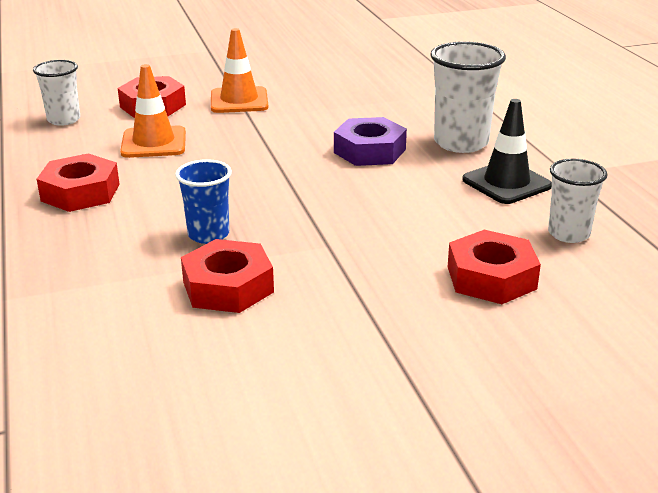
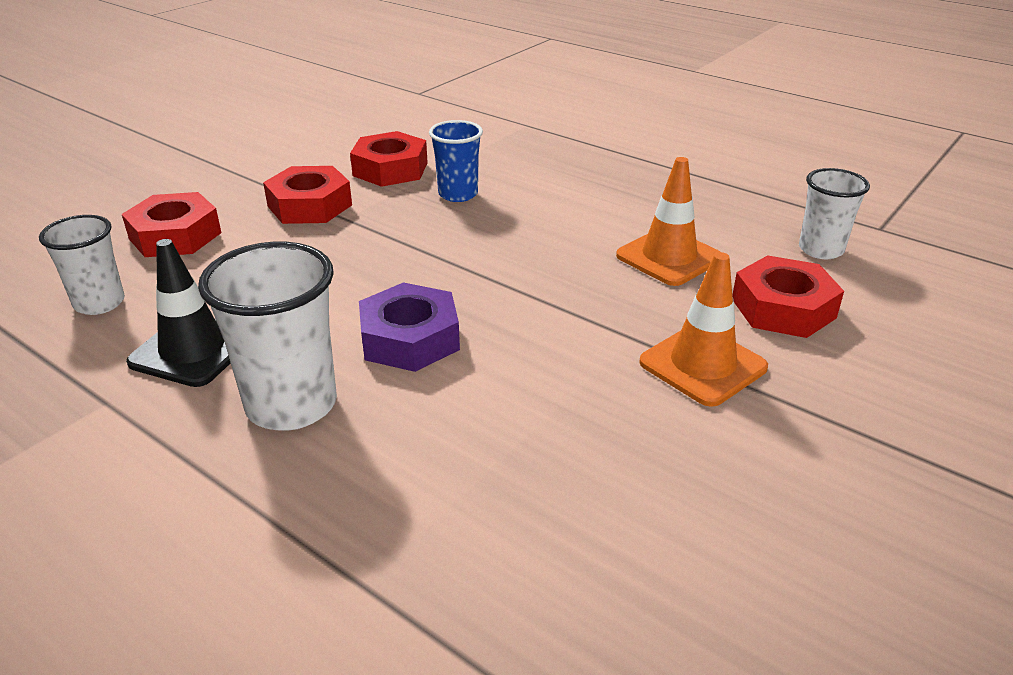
camera: 145 degrees right, 5 degrees up
(80, 192) = (624, 190): red nut -> red nut (310, 205)

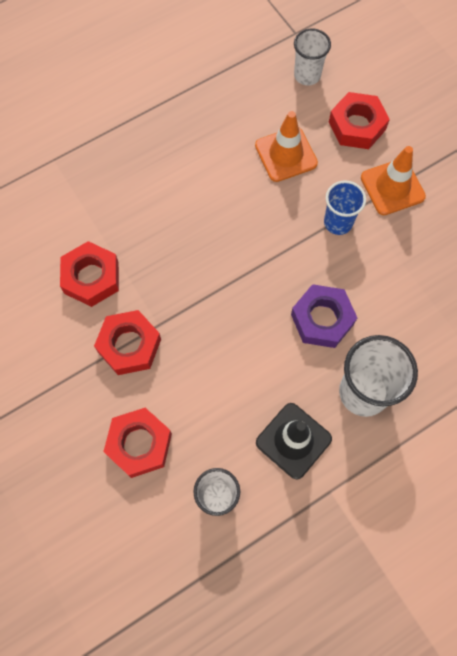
camera: 70 degrees left, 35 degrees up
(458, 194) = (153, 243): blue cup -> blue cup (338, 222)

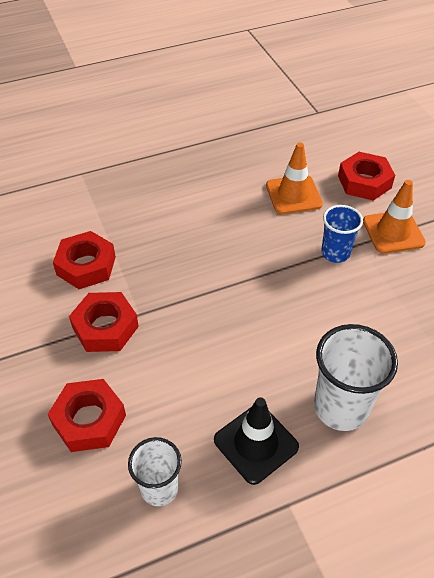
camera: 10 degrees right, 20 degrees down
(307, 75) = (323, 141): white cup -> none
(322, 319) = (306, 332): purple nut -> none

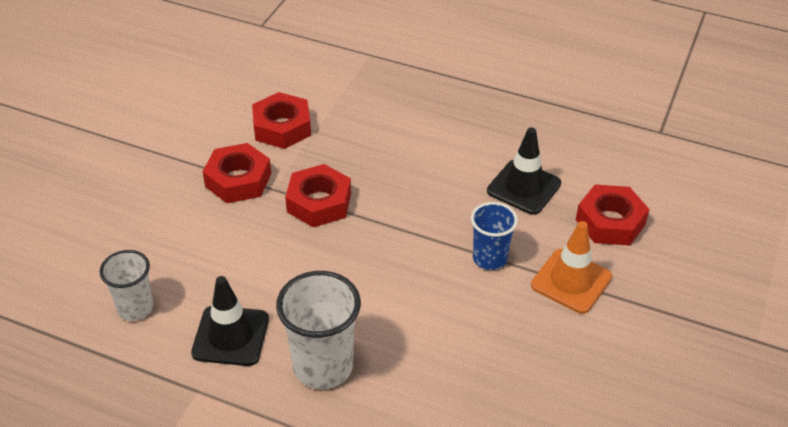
camera: 45 degrees right, 5 degrees down
(89, 420) = (150, 231): red nut -> red nut (319, 202)
(293, 195) = (524, 187): orange traffic cone -> black traffic cone

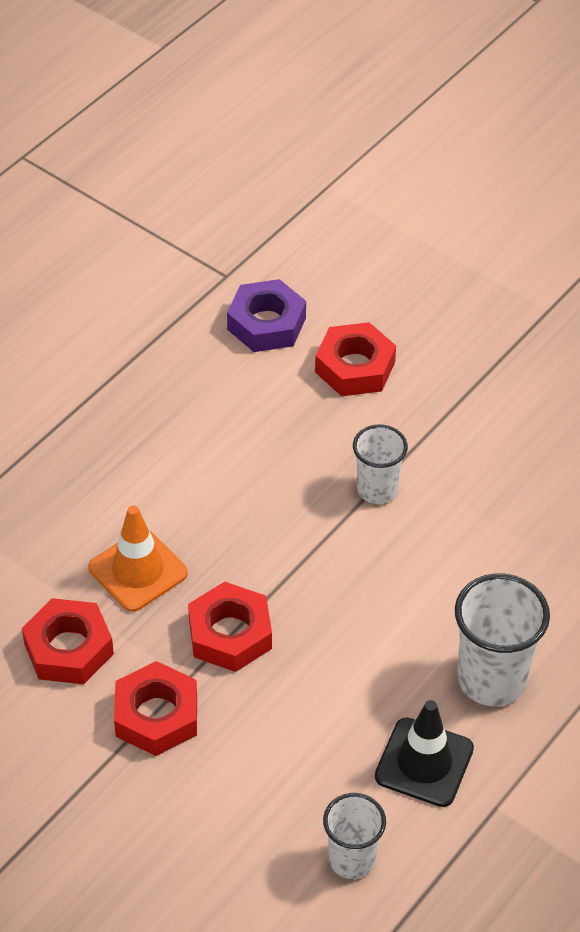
camera: 75 degrees left, 5 degrees up
(489, 259) = (377, 489): blue cup -> white cup
(524, 187) = (274, 426): black traffic cone -> none
(571, 281) = (431, 428): orange traffic cone -> orange traffic cone (138, 571)
(625, 163) = (266, 324): none -> purple nut

